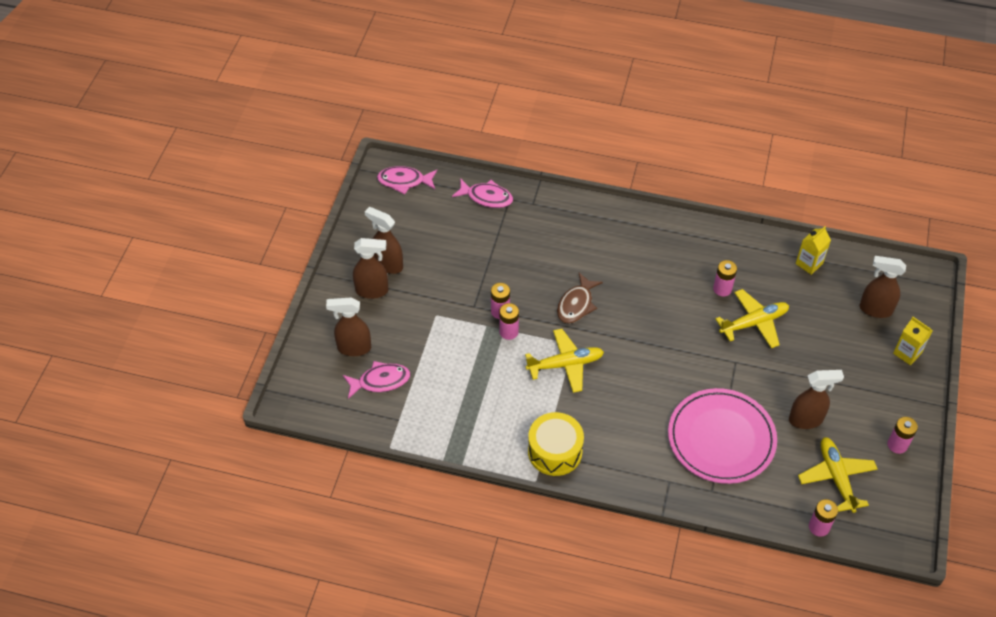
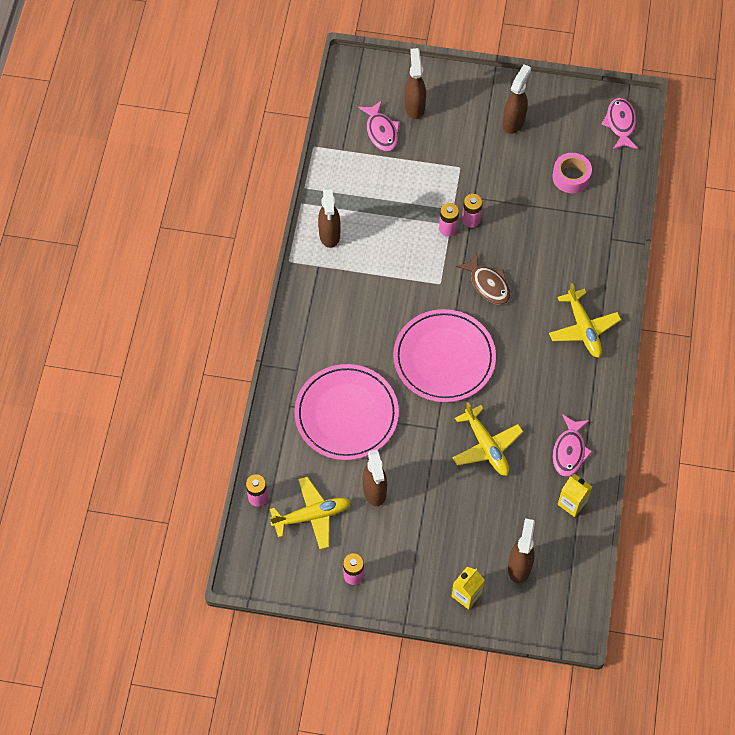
camera: 85 degrees right, 10 degrees up
(372, 291) = (481, 113): brown spray bottle -> brown spray bottle (329, 235)
(460, 226) = (571, 177): none -> pink tape
(486, 197) = (612, 197): pink fish -> pink fish (569, 451)
(555, 451) = (320, 274): yellow drum -> none
(565, 364) = (416, 278): yellow plane -> yellow plane (583, 329)
(576, 304) = (488, 284): brown fish -> brown fish turned 150 degrees counterclockwise
(658, 348) = (444, 358): none -> pink plate
(722, 289) = (526, 417): pink battery -> none

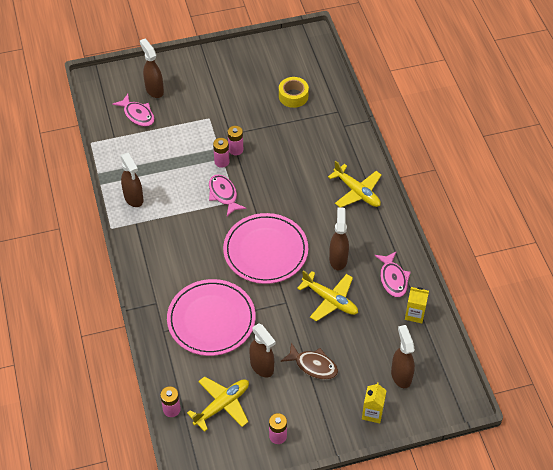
camera: 25 degrees left, 10 degrees down
(488, 284) = (271, 188): brown fish -> brown fish (313, 365)
(514, 122) = (233, 75): brown spray bottle -> brown spray bottle (338, 259)
(571, 177) = (293, 96): pink tape -> yellow tape
(620, 124) = (309, 50): pink fish -> pink fish (224, 195)

